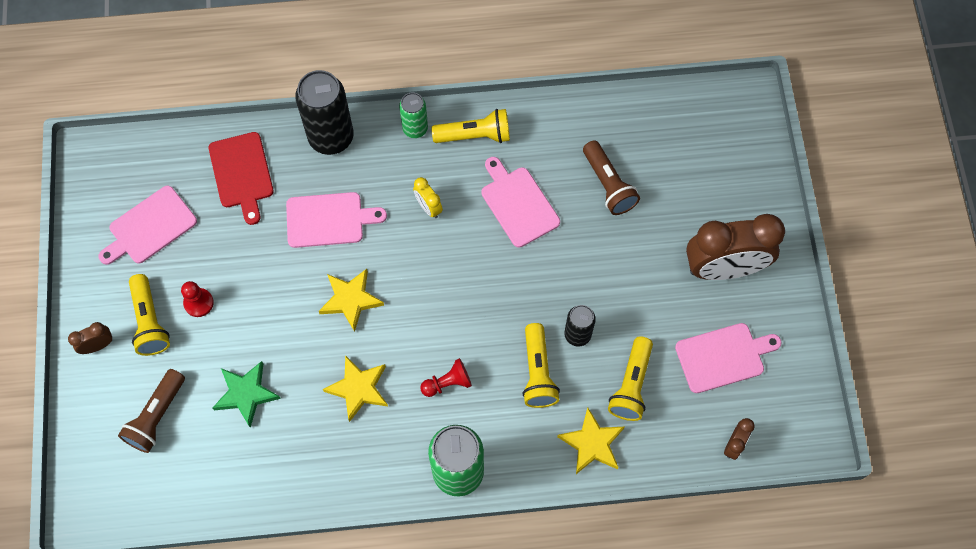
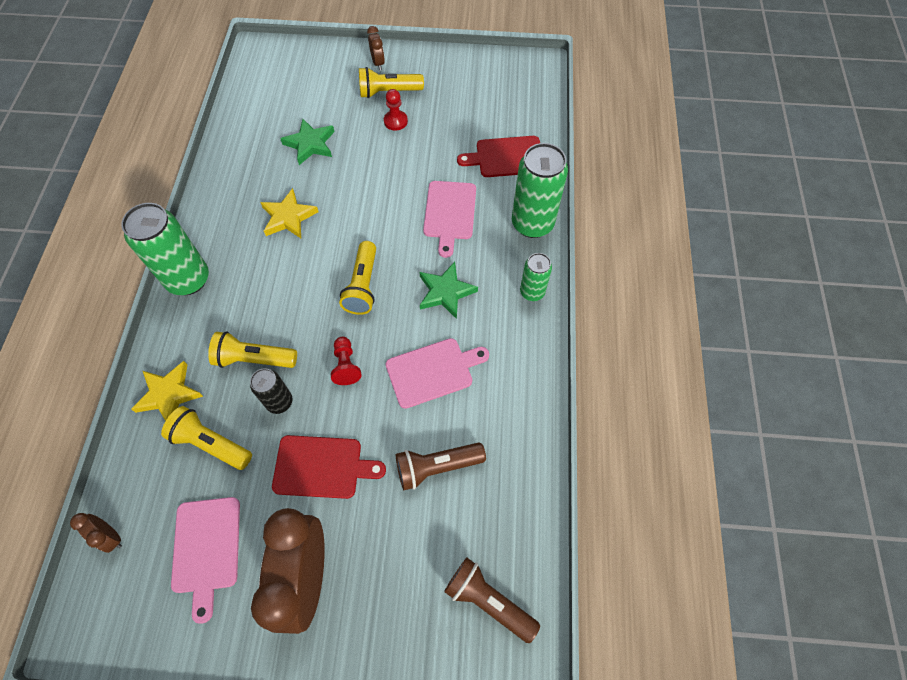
camera: 100 degrees right, 5 degrees down
(150, 227) = (469, 96): pink cutting board -> none
(156, 416) = (311, 91): brown flashlight -> brown flashlight (488, 600)
(331, 137) = (532, 224): black can -> green can
(350, 300) = (370, 221): yellow star -> none
(428, 207) = (445, 292): yellow clock -> green star
(448, 383) = (270, 283): red pawn -> red pawn (346, 365)
(475, 135) = (517, 344): yellow flashlight -> yellow flashlight (363, 286)
(630, 280) = (322, 467): none -> red cutting board

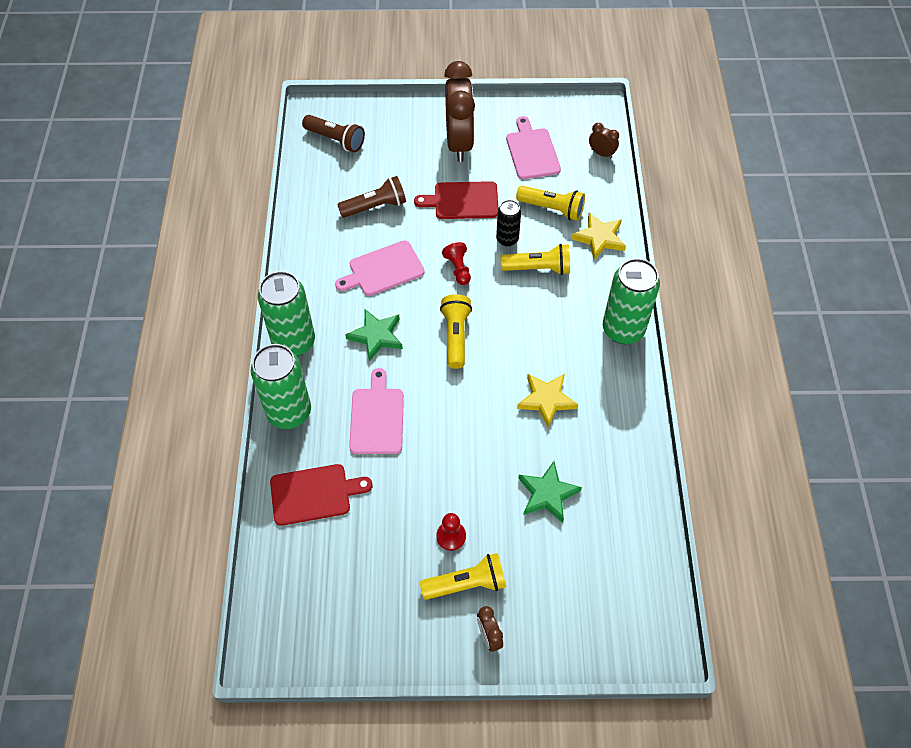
camera: 175 degrees right, 5 degrees down
(532, 292) = (294, 342): green can -> green can, size x1.80

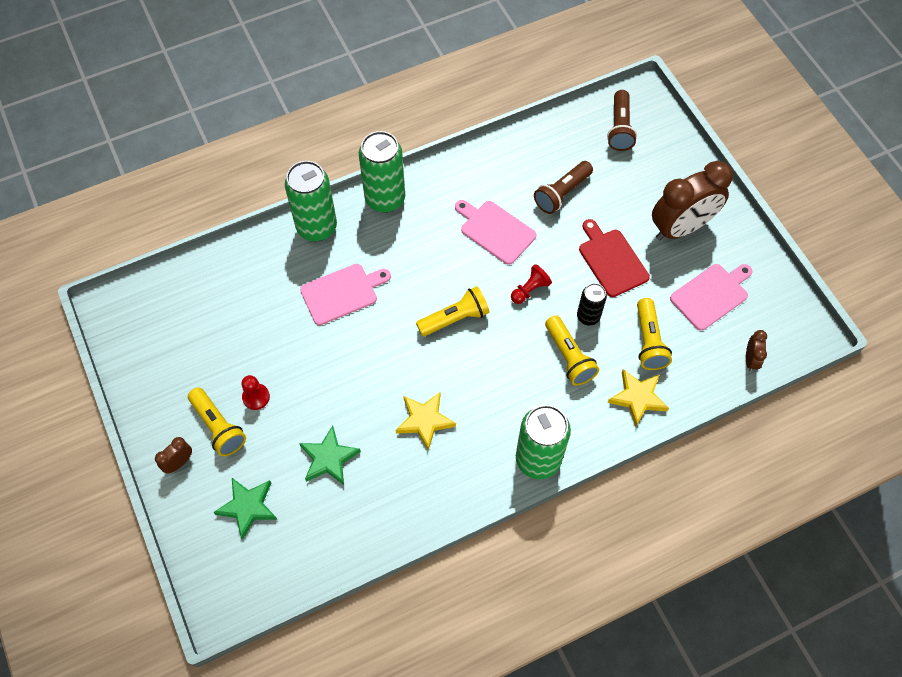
camera: 65 degrees right, 5 degrees up
(314, 494) = (251, 280): red cutting board -> none
(375, 206) = (562, 193): brown flashlight -> brown flashlight turned 90 degrees clockwise
(376, 336) = (422, 256): green star -> green star (248, 507)

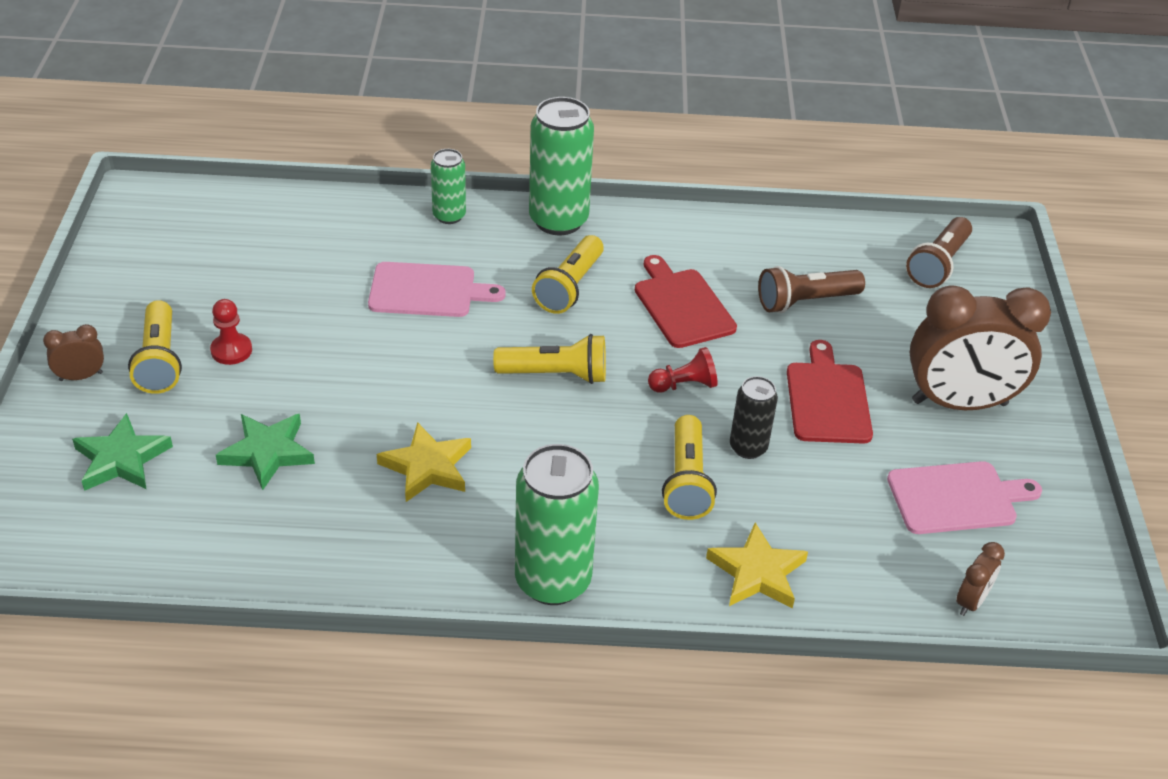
camera: 25 degrees right, 20 degrees down
(317, 227) = (449, 216): green can -> green can, size x0.56
(495, 230) = (682, 305): pink cutting board -> red cutting board
(648, 341) = (820, 512): yellow flashlight -> yellow flashlight (569, 287)

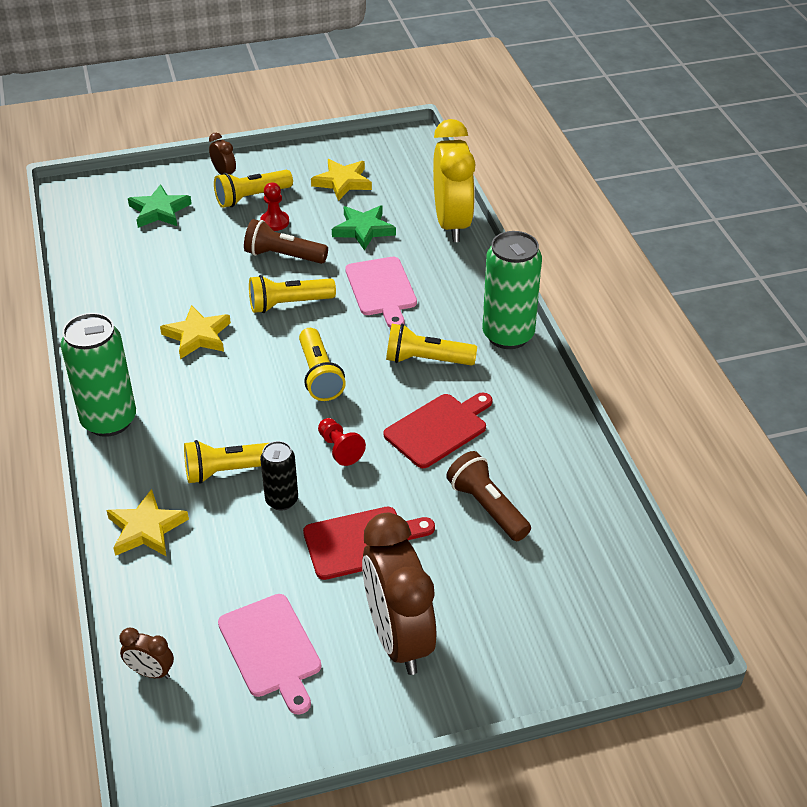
camera: 75 degrees right, 0 degrees up
(188, 272) = (342, 182): none -> yellow star
(267, 452) = (185, 264): green star -> green star (363, 230)
(339, 208) = (452, 224): none -> yellow clock
(410, 373) = (288, 304): none -> yellow flashlight
(449, 216) = (477, 277): green can -> none
(938, 264) = (600, 599): brown flashlight -> brown flashlight (283, 256)

